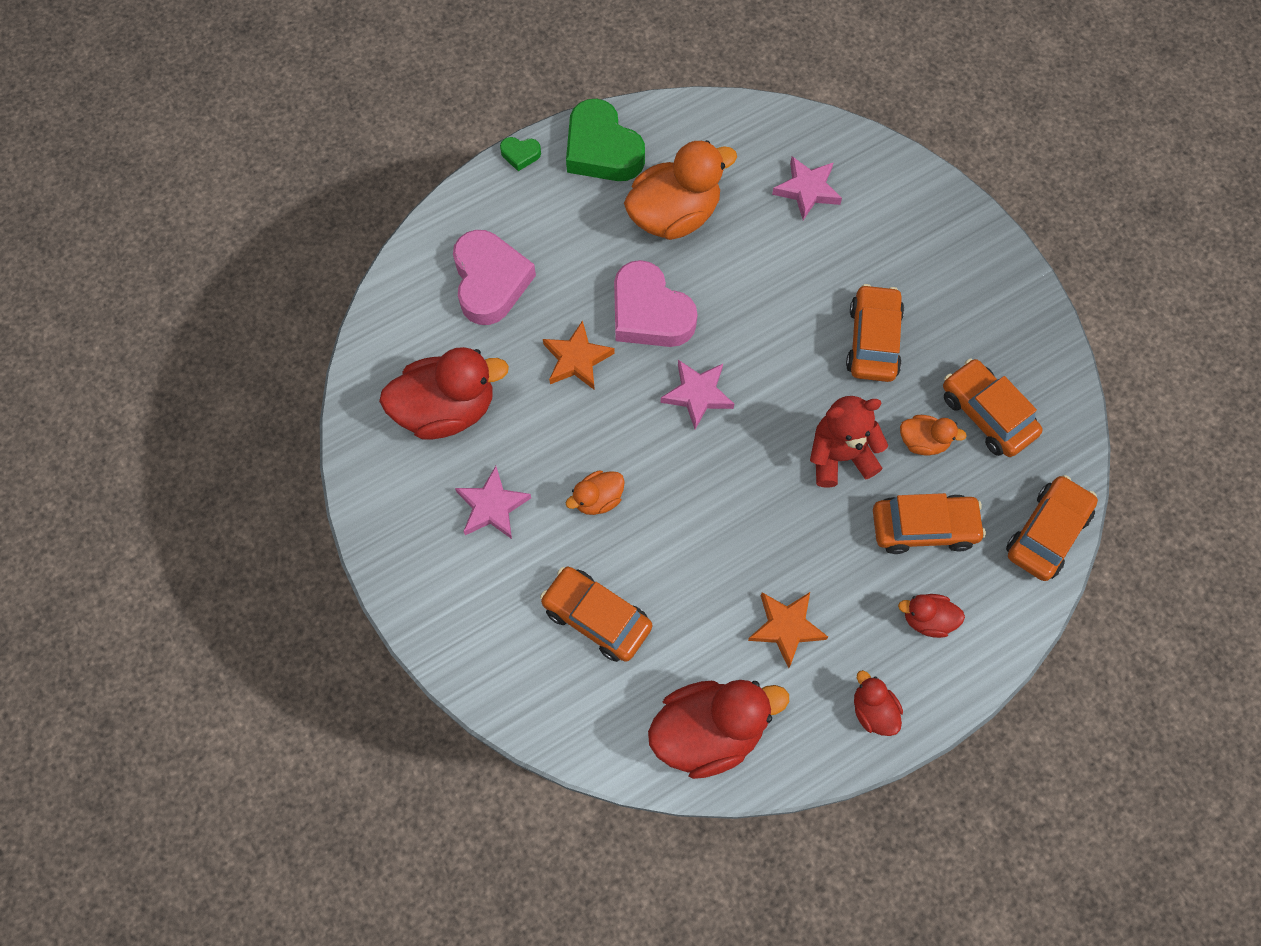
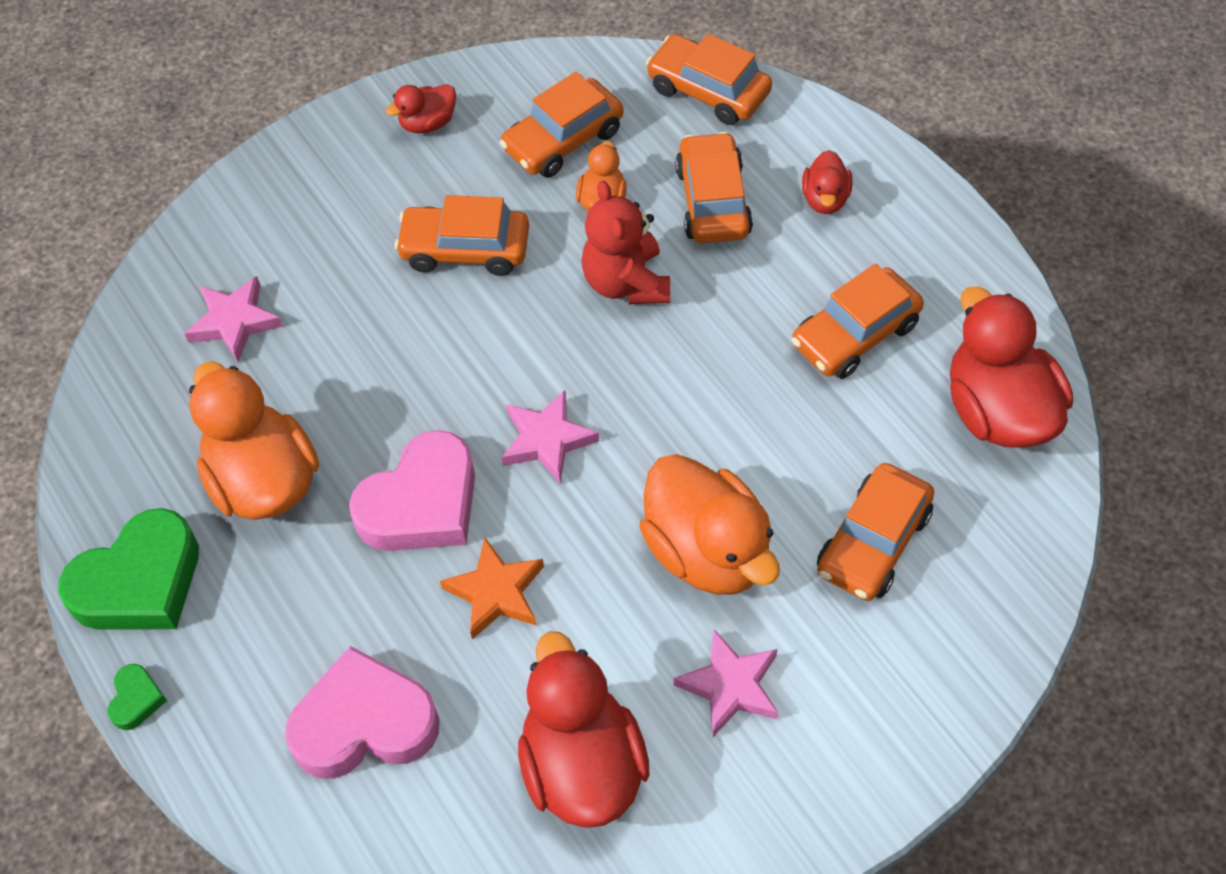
camera: 90 degrees left, 10 degrees down
(598, 499) = (707, 551): orange duck -> orange duck, size x2.03
(786, 627) = (855, 334): orange star -> orange car
(873, 710) = (941, 249): red duck -> red duck (428, 123)

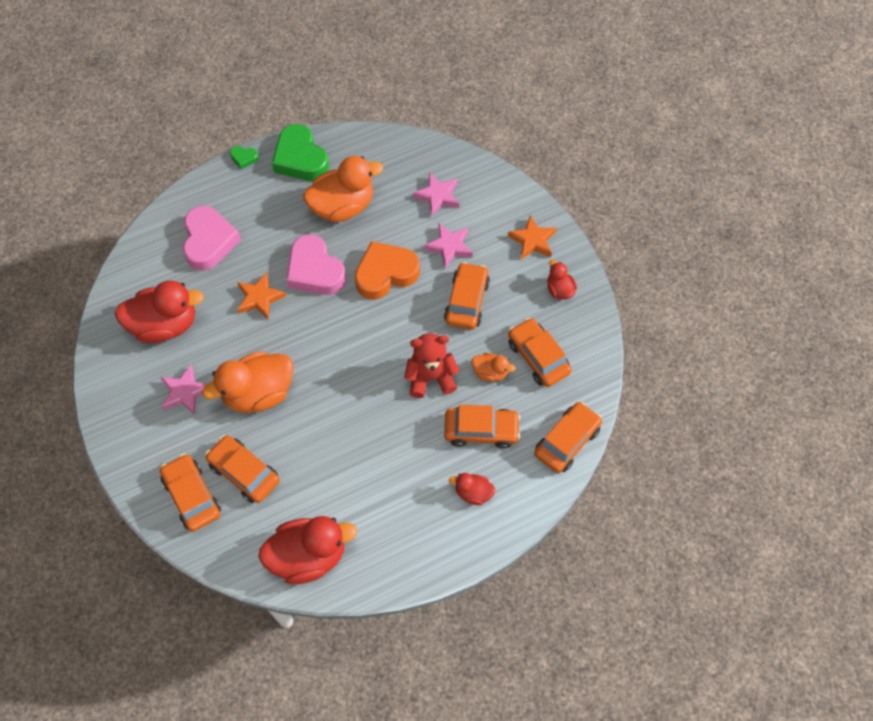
camera: 95 degrees right, 5 degrees up
(328, 168) = (532, 240): none -> orange star
(418, 382) = (385, 274): none -> orange heart
(547, 440) = (339, 328): pink star -> pink star (449, 247)
(855, 334) = (374, 490): orange car -> orange car (192, 496)

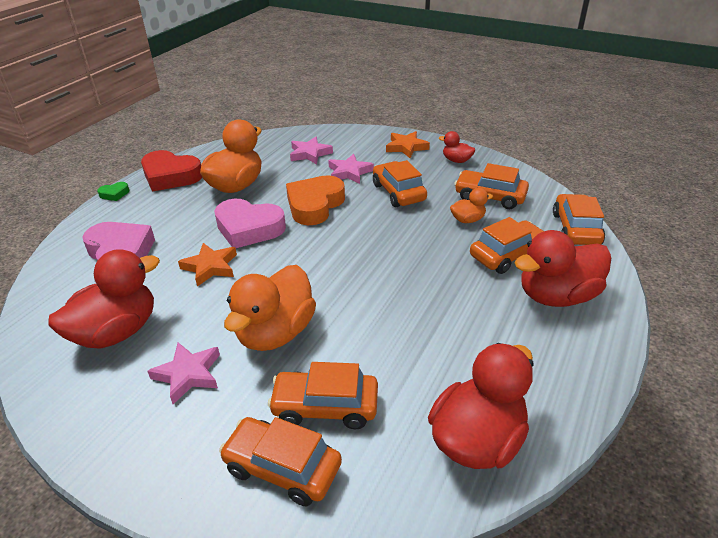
camera: 35 degrees left, 25 degrees down
(300, 159) = (171, 176): green heart -> red heart
(431, 377) = (425, 244): red teddy bear -> none
(473, 493) = (556, 296): red duck -> red duck, size x2.03

